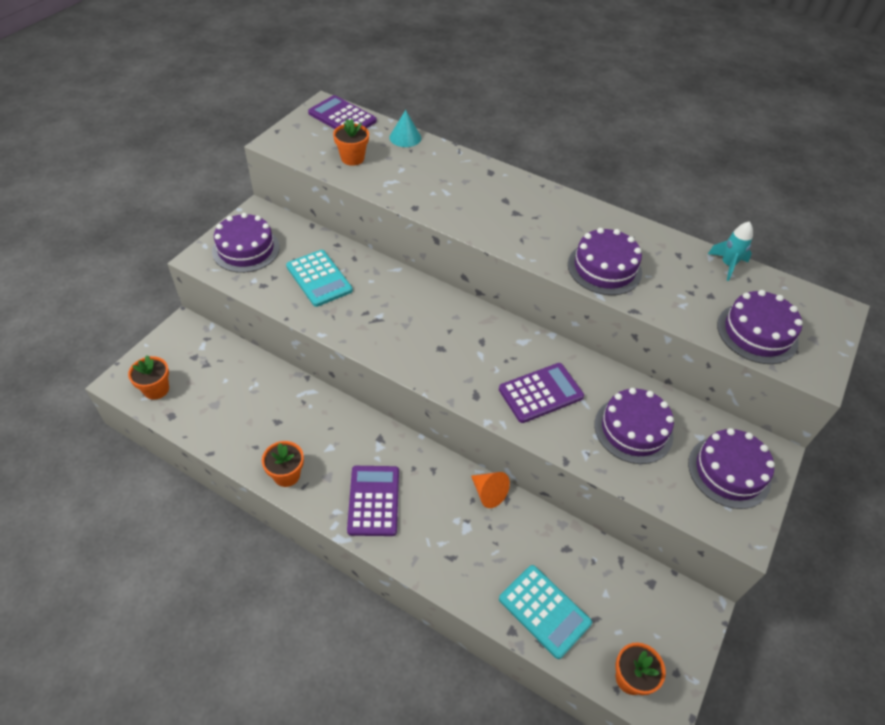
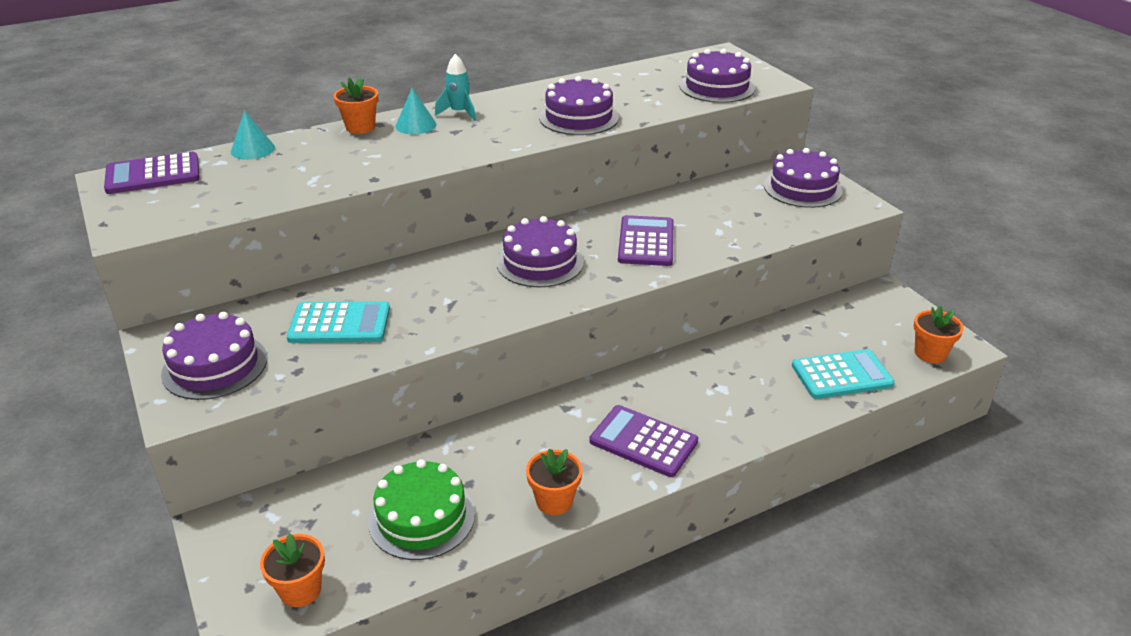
camera: 55 degrees left, 15 degrees down
(236, 413) = (422, 517): none -> green cake
(352, 158) = (238, 190): orange flower pot -> orange flower pot (360, 127)
(488, 493) = (693, 358): orange cone -> none
(505, 189) = (415, 125): none -> turquoise cone
(633, 430) = (727, 212): purple cake -> purple cake (540, 262)
(727, 265) = (633, 70): turquoise rocket -> turquoise rocket (459, 113)

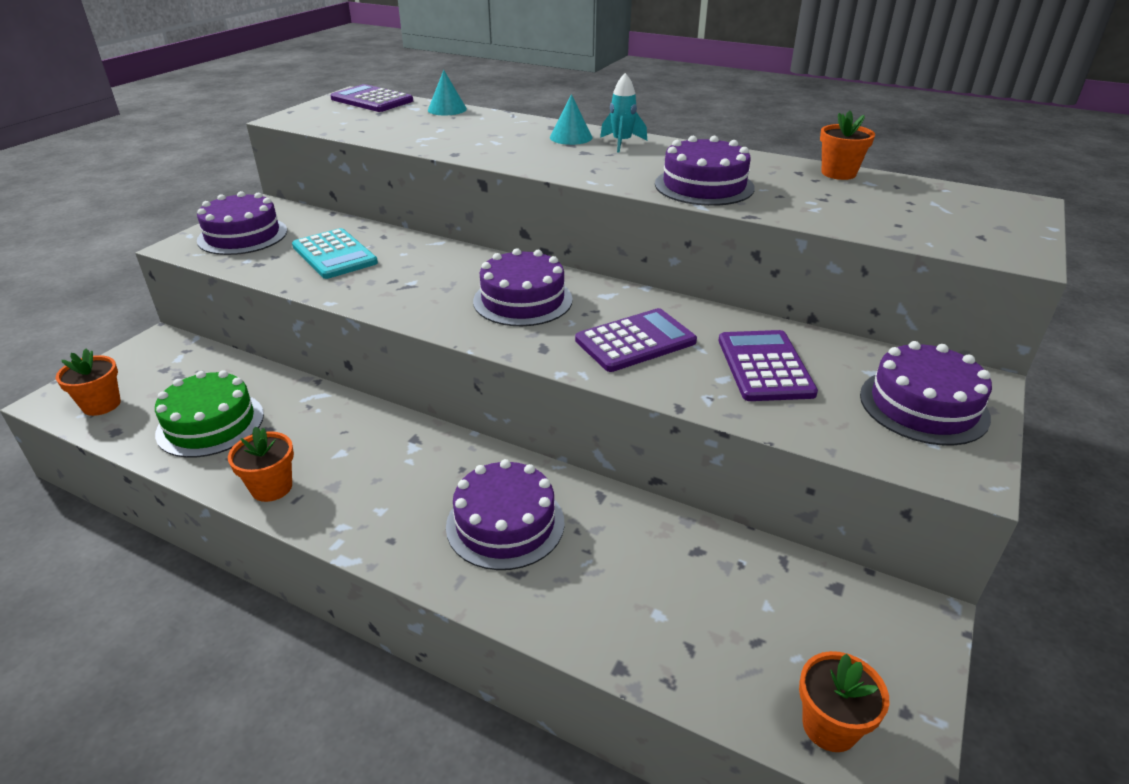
camera: 55 degrees right, 0 degrees up
(360, 127) = (535, 124): orange flower pot -> orange flower pot (838, 173)
(643, 441) = (400, 510): purple calculator -> purple calculator (764, 366)
(717, 87) = (923, 226): purple cake -> purple cake (505, 524)
(841, 375) = (671, 636): turquoise calculator -> none

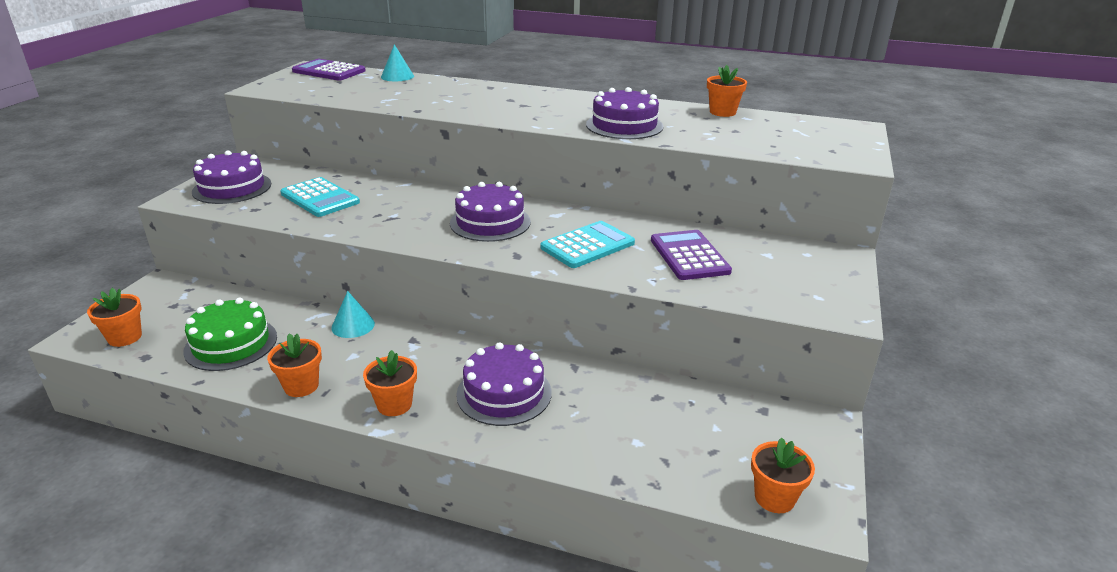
camera: 10 degrees left, 5 degrees down
(371, 525) = (394, 404): none -> orange flower pot
(571, 137) = (508, 94): turquoise cone -> turquoise cone (353, 325)
(621, 143) = (551, 97): turquoise rocket -> none
(635, 341) = (587, 245): purple calculator -> turquoise calculator
(923, 406) = (808, 273): purple cake -> none

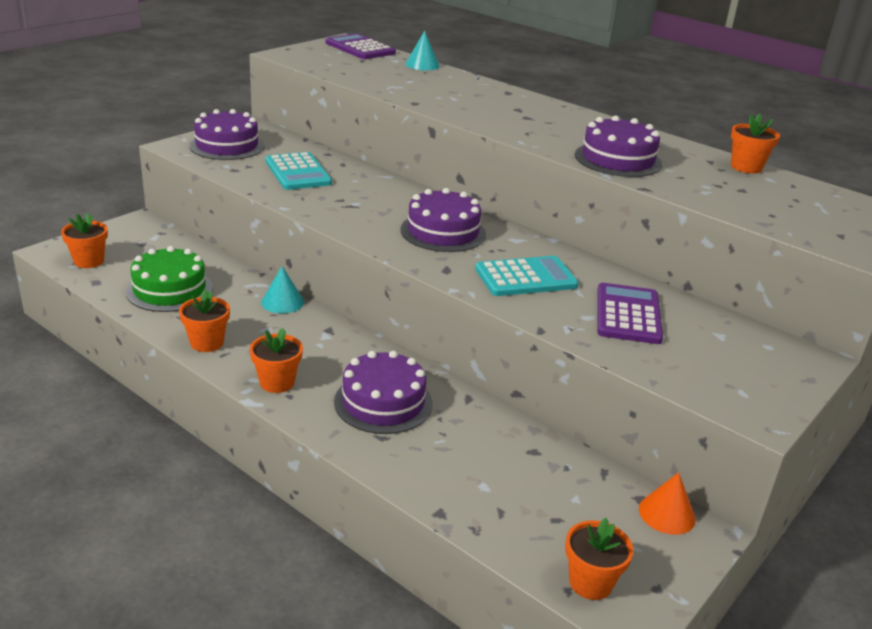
camera: 20 degrees right, 0 degrees up
(790, 416) = (667, 513): none -> orange cone

